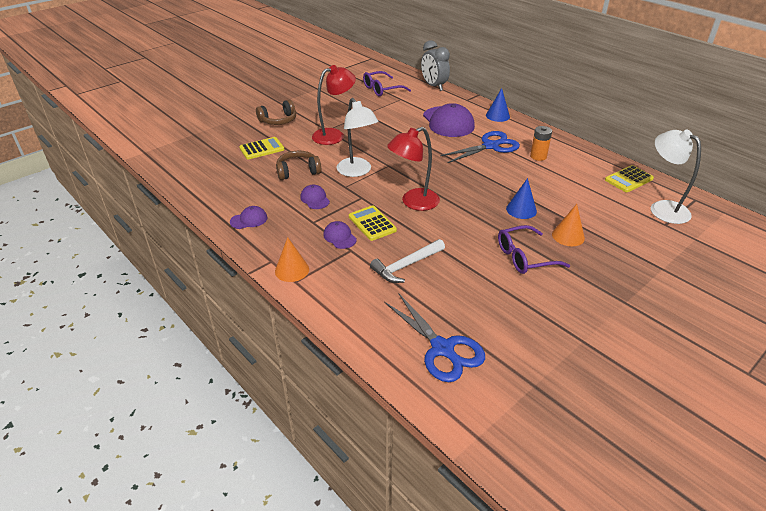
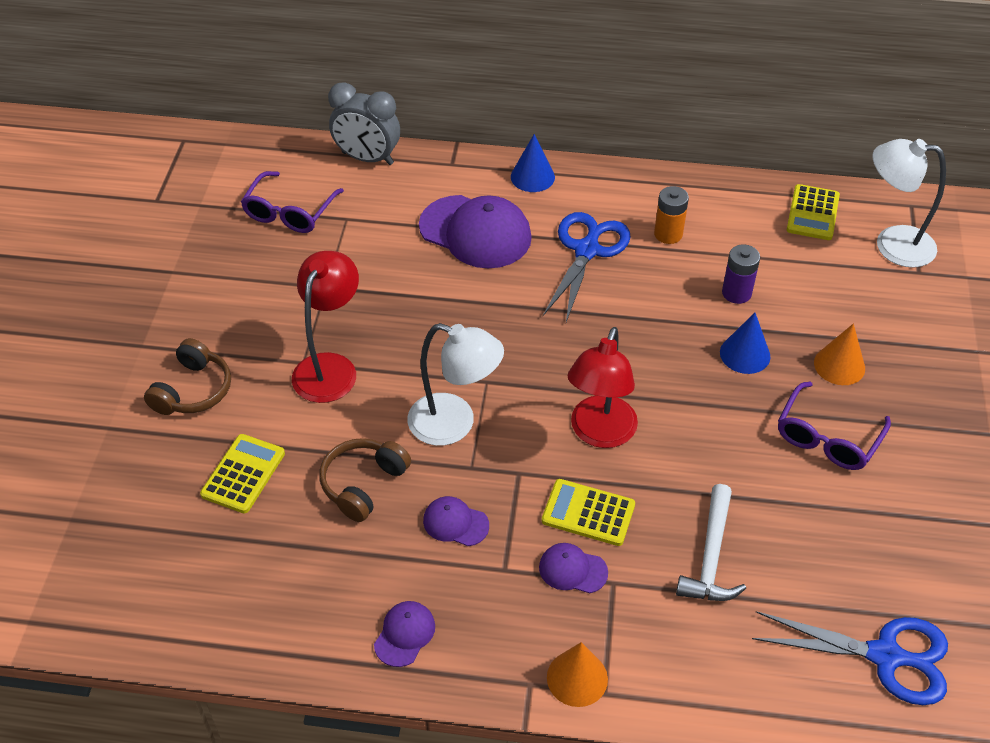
camera: 40 degrees left, 10 degrees up
(546, 188) = (736, 293): none -> purple battery

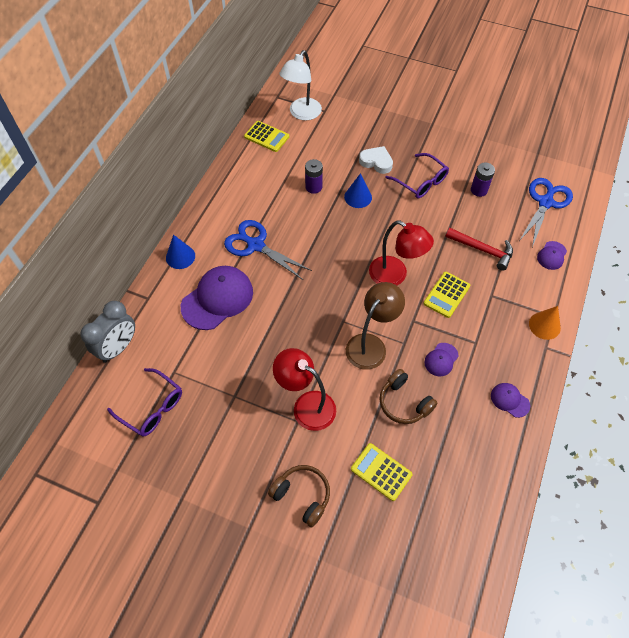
camera: 75 degrees left, 10 degrees up
(454, 424) = (371, 345): white lamp -> brown lamp
(572, 570) = (481, 311): purple cap -> purple cap (551, 255)
(668, 234) = (257, 203): orange battery -> none
(711, 556) = (482, 250): white hammer -> red hammer
(839, 365) = (376, 162): orange cone -> white heart
(856, 533) = (479, 190): none -> purple battery

